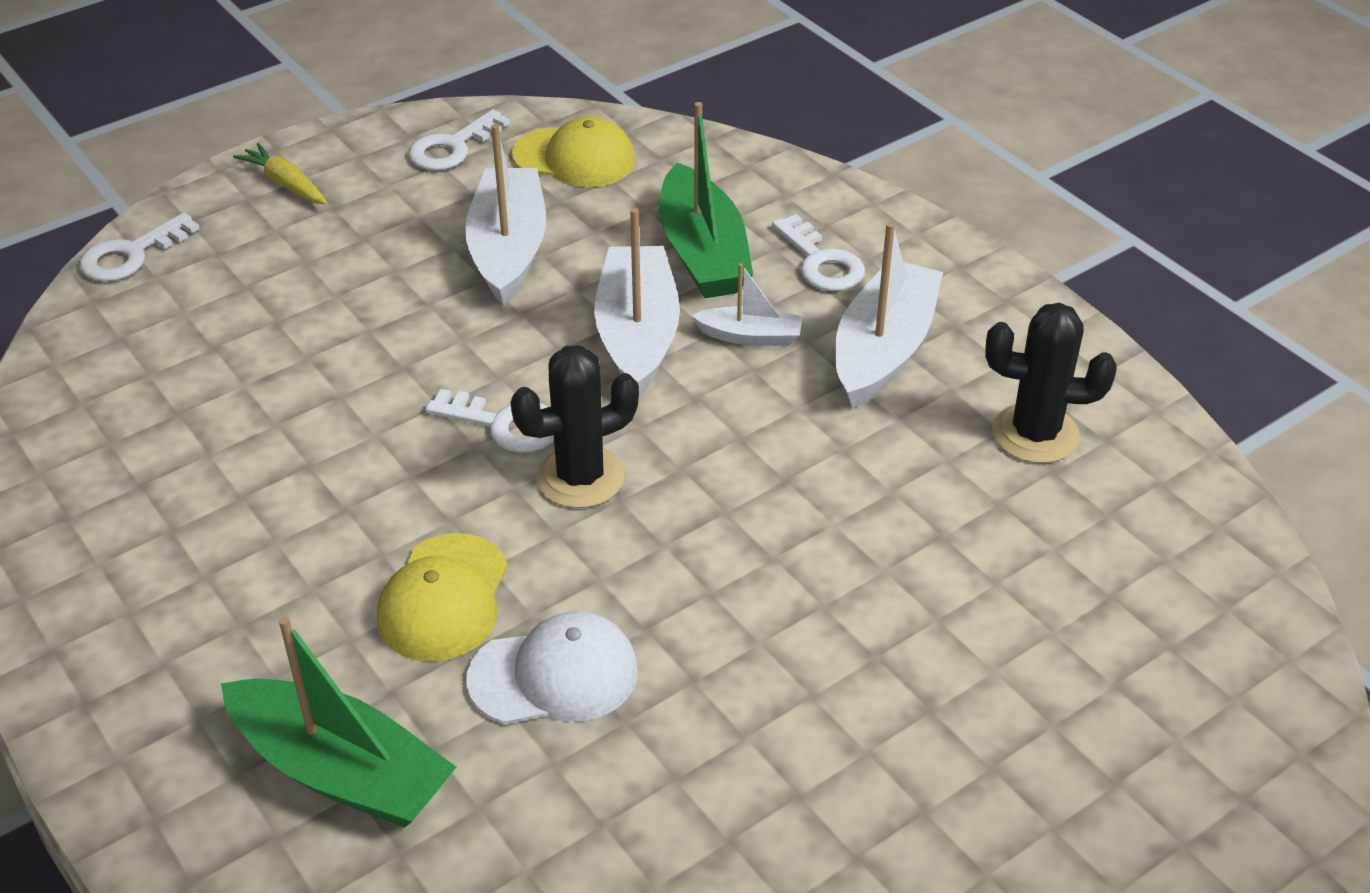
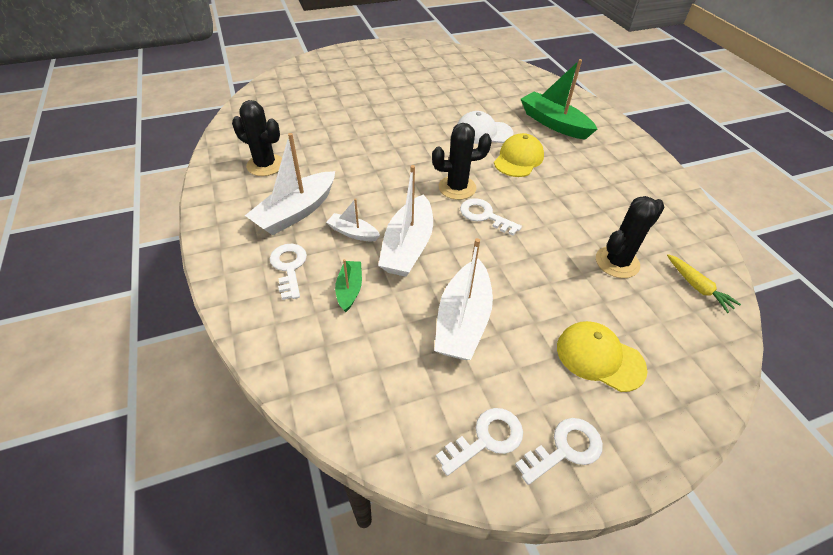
camera: 165 degrees left, 5 degrees up
(131, 255) = (713, 379): white key -> white key (565, 449)
(237, 389) = (617, 262): none -> black cactus
(285, 184) = (618, 428): yellow carrot -> yellow carrot (697, 287)
(574, 158) = (396, 398): yellow cap -> yellow cap (599, 357)
(703, 253) = (349, 289): green boat -> green boat, size x0.53

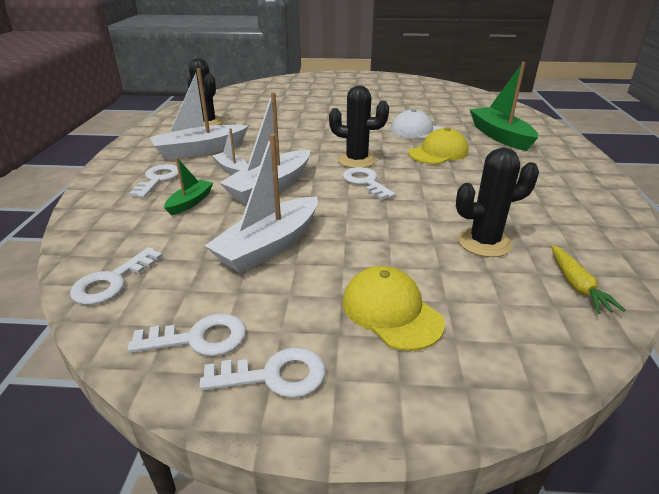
camera: 25 degrees right, 15 degrees down
(364, 410) = (112, 281): none -> white key

